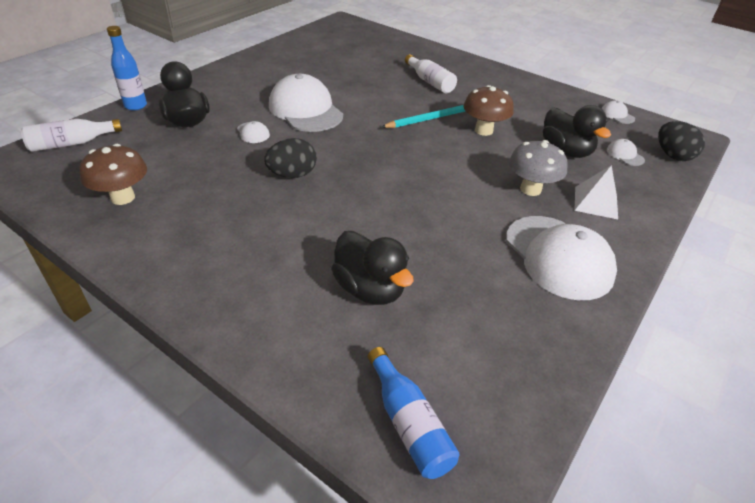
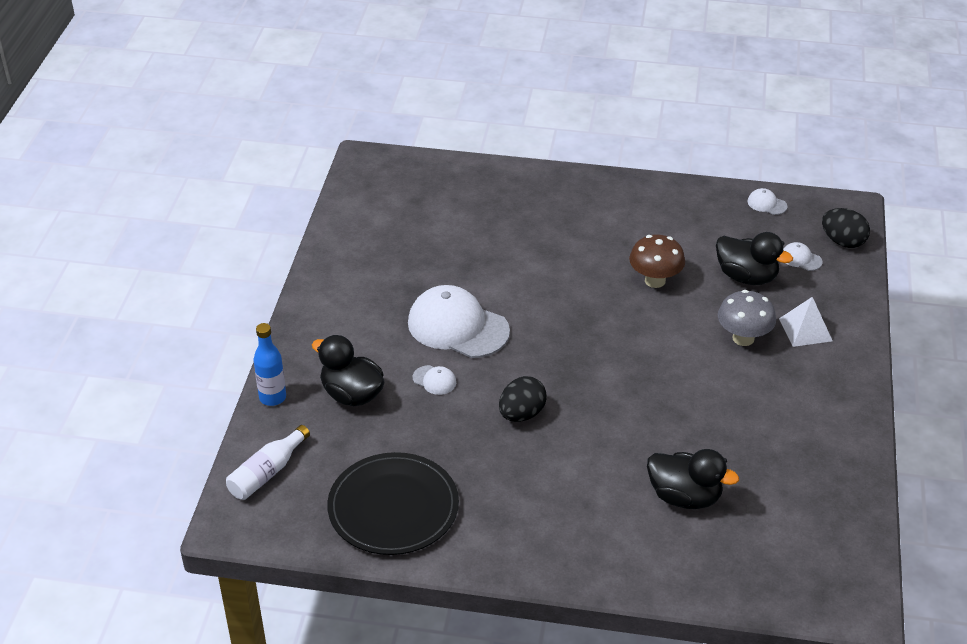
camera: 25 degrees left, 0 degrees up
(123, 197) = (393, 507): brown mushroom -> black plate
(409, 423) = (788, 581): blue bottle -> none
(430, 82) = (551, 230): white bottle -> none
(430, 119) = (592, 286): turquoise pencil -> none
(558, 257) = (807, 402): white cap -> none

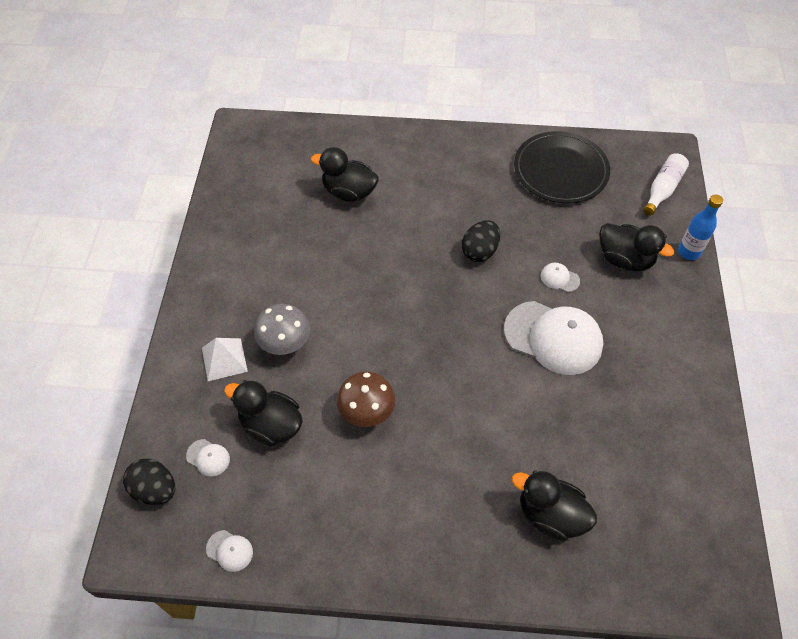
camera: 175 degrees right, 15 degrees up
(496, 208) = (550, 515): none -> black duck

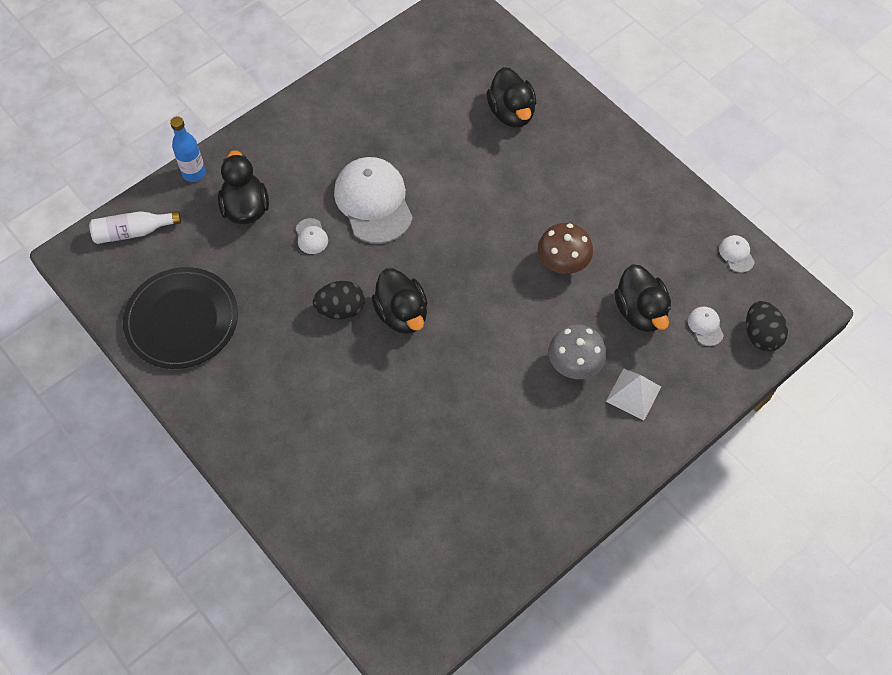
camera: 135 degrees left, 5 degrees up
(349, 192) = (380, 465): black duck -> black duck (402, 314)

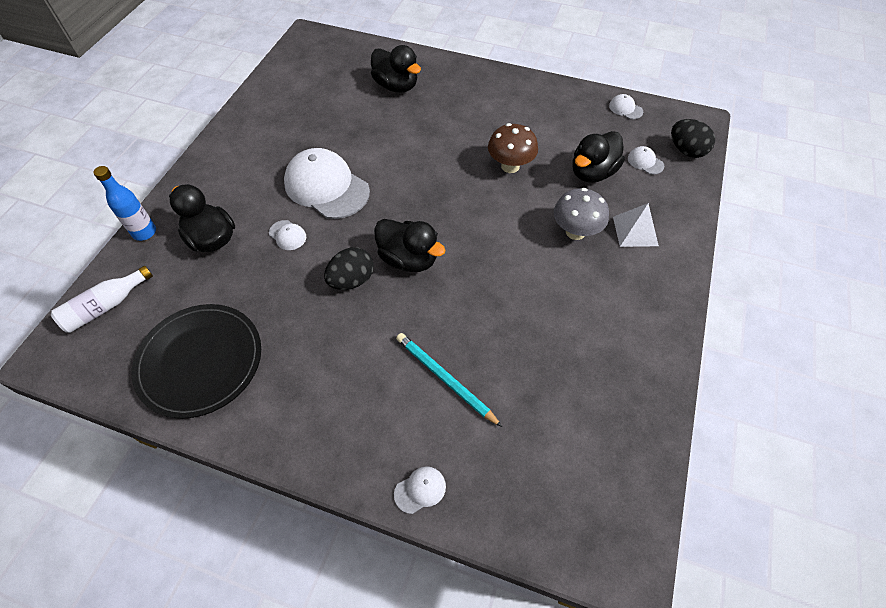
camera: 30 degrees left, 5 degrees down
(288, 514) = (420, 490): none -> white cap
(363, 439) = (445, 379): none -> turquoise pencil
(640, 311) = (592, 173): black duck -> black duck turned 90 degrees clockwise

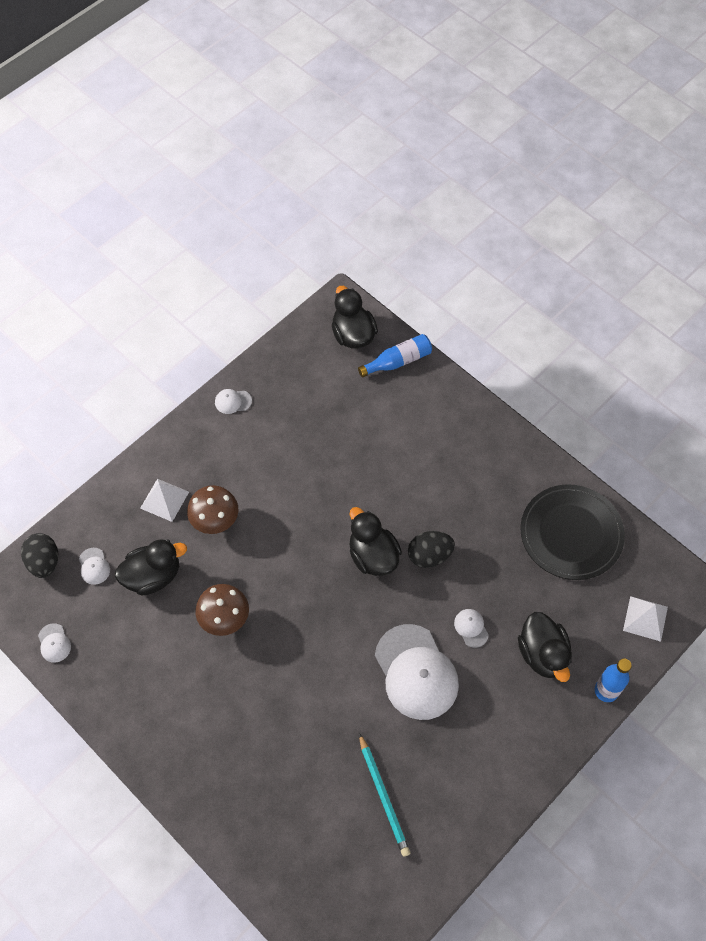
camera: 155 degrees left, 5 degrees up
(106, 306) = (645, 618): white bottle -> white pyramid
(396, 86) = (280, 799): black duck -> black duck (353, 335)
(420, 490) = (441, 385): white cap -> white cap (233, 401)
(445, 379) = (392, 445): turquoise pencil -> turquoise pencil (383, 796)
(494, 502) = (398, 361): none -> blue bottle
(575, 232) = (215, 521): grey mushroom -> brown mushroom

